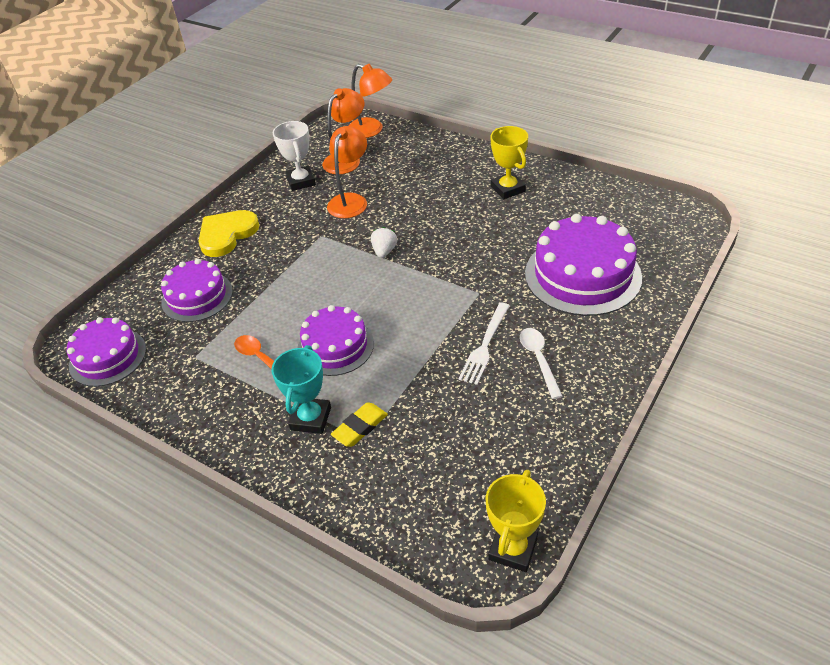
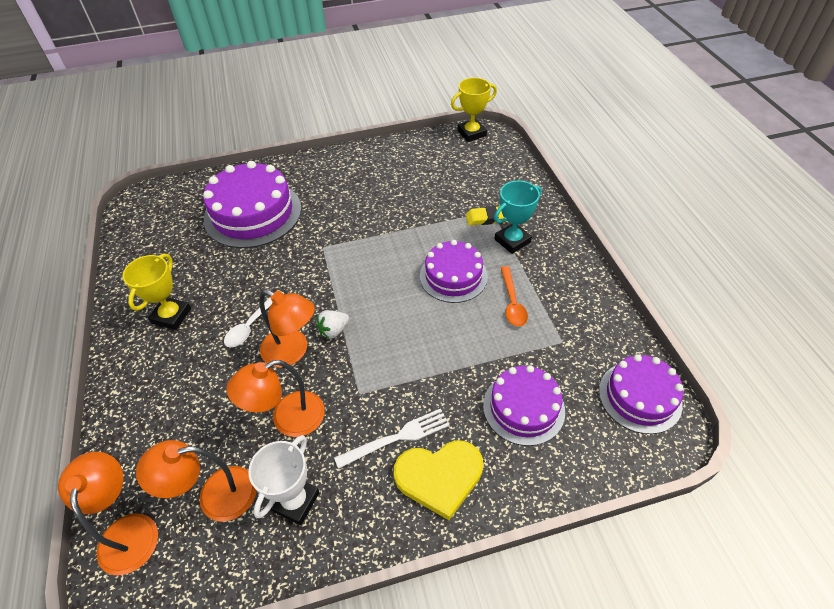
camera: 140 degrees left, 5 degrees up
(395, 225) = (292, 352): none -> orange lamp
(485, 346) = (367, 213): white fork -> white fork (397, 437)
(538, 359) = (352, 188): white spoon -> white spoon (252, 324)

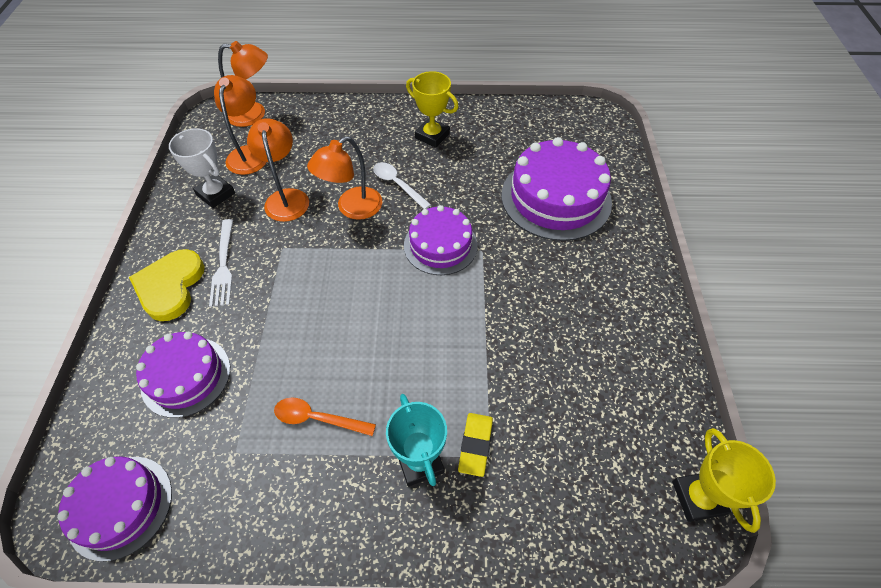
camera: 105 degrees right, 5 degrees up
(333, 330) = (361, 241): white strawberry -> none
(453, 276) = (386, 366): purple cake -> purple cake (440, 245)

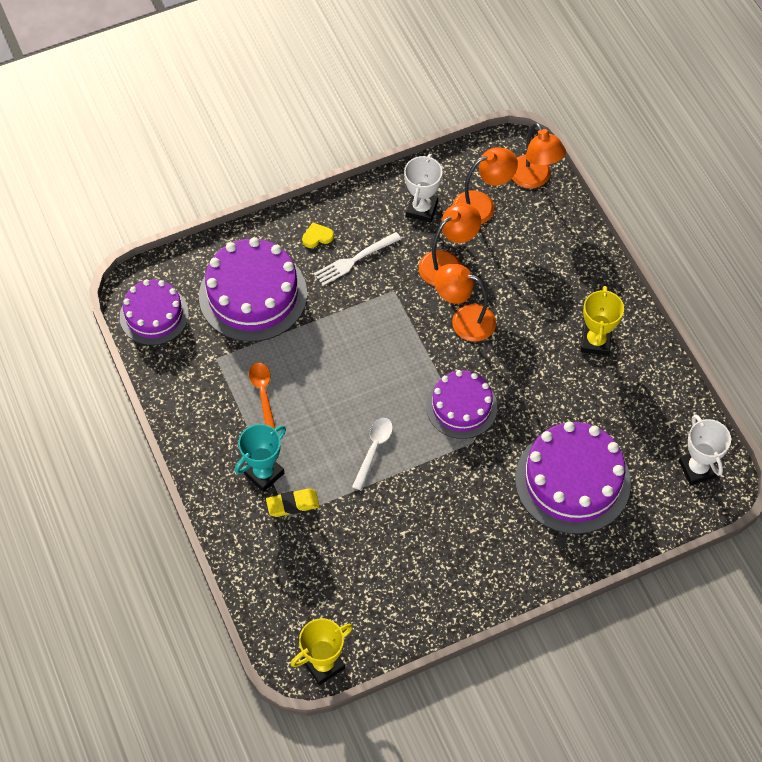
camera: 65 degrees right, 5 degrees up
(170, 286) = (317, 236): yellow heart -> yellow heart, size x0.47
(186, 376) = (253, 295): purple cake -> purple cake, size x1.58
(397, 184) = (513, 342): white spoon -> white spoon (374, 449)
(579, 123) = (697, 469): none -> white trophy

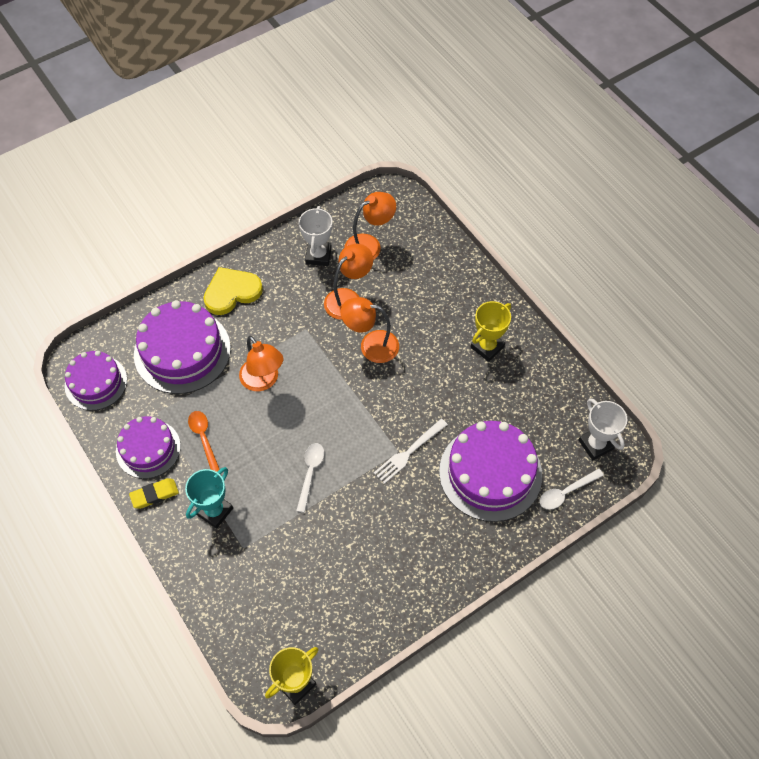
camera: 10 degrees left, 0 degrees up
(293, 504) = (245, 536): yellow eraser -> yellow eraser (154, 495)
(317, 236) = (231, 292): yellow heart -> yellow heart, size x2.14
(354, 260) = (267, 308): white fork -> white fork (408, 453)
(461, 407) = (381, 422): purple cake -> purple cake (148, 449)
(534, 179) = (409, 216): orange lamp -> orange lamp (263, 381)
(595, 342) = (487, 347): yellow trophy -> yellow trophy turned 45 degrees clockwise
(653, 515) = (566, 492): none -> white spoon

